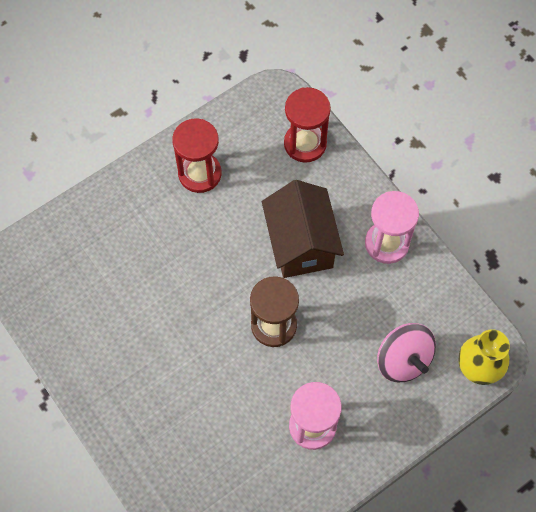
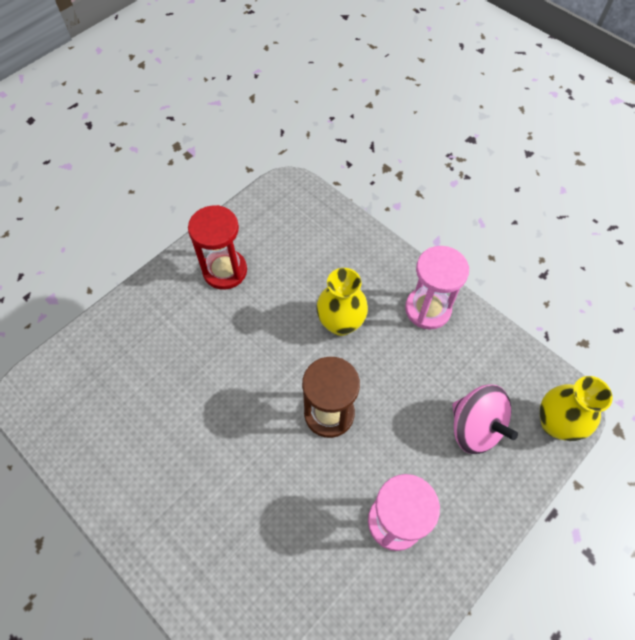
camera: 10 degrees left, 5 degrees down
(301, 244) = (340, 323): brown house -> yellow vase
(305, 144) = (325, 227): red hourglass -> none

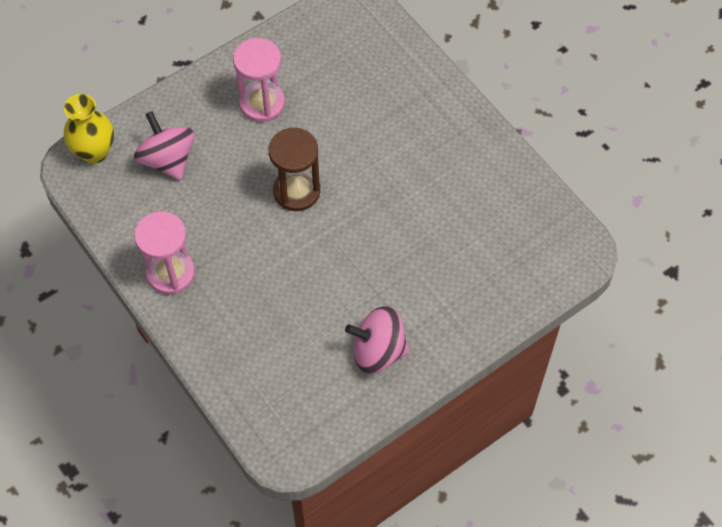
camera: 170 degrees left, 0 degrees up
(225, 271) = (378, 351): red hourglass -> pink spinning top
(340, 323) = (265, 272): yellow vase -> none

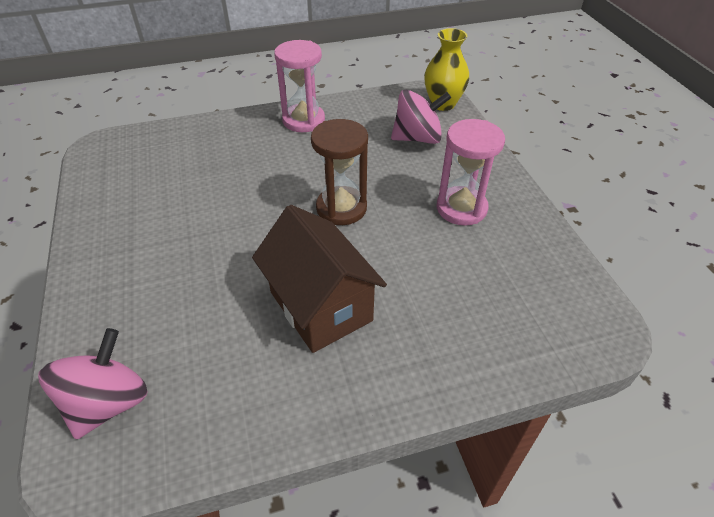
camera: 110 degrees right, 15 degrees down
(378, 351) = (131, 220): pink spinning top -> pink spinning top (108, 402)
(408, 169) = (320, 306): none -> brown house

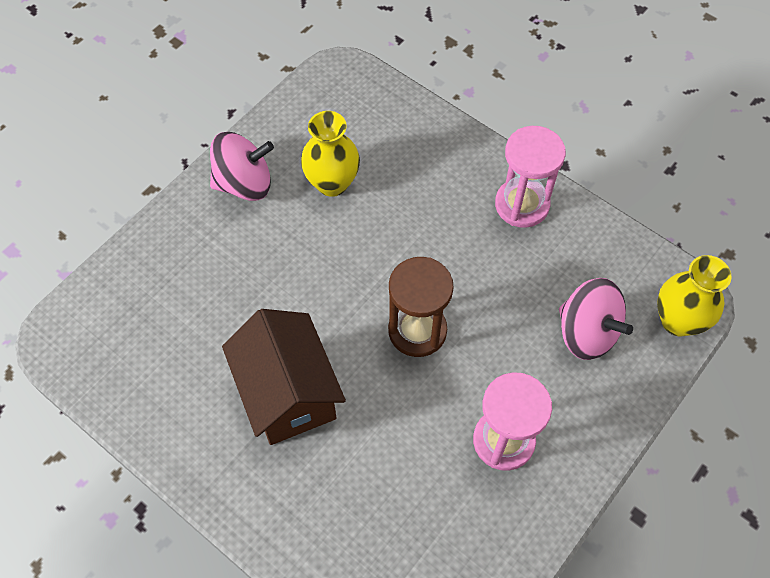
camera: 55 degrees right, 15 degrees up
(108, 402) = (110, 314): pink spinning top -> pink spinning top (244, 183)
(178, 192) = (332, 183): none -> yellow vase
(320, 306) = (288, 393): brown house -> brown house turned 45 degrees counterclockwise

